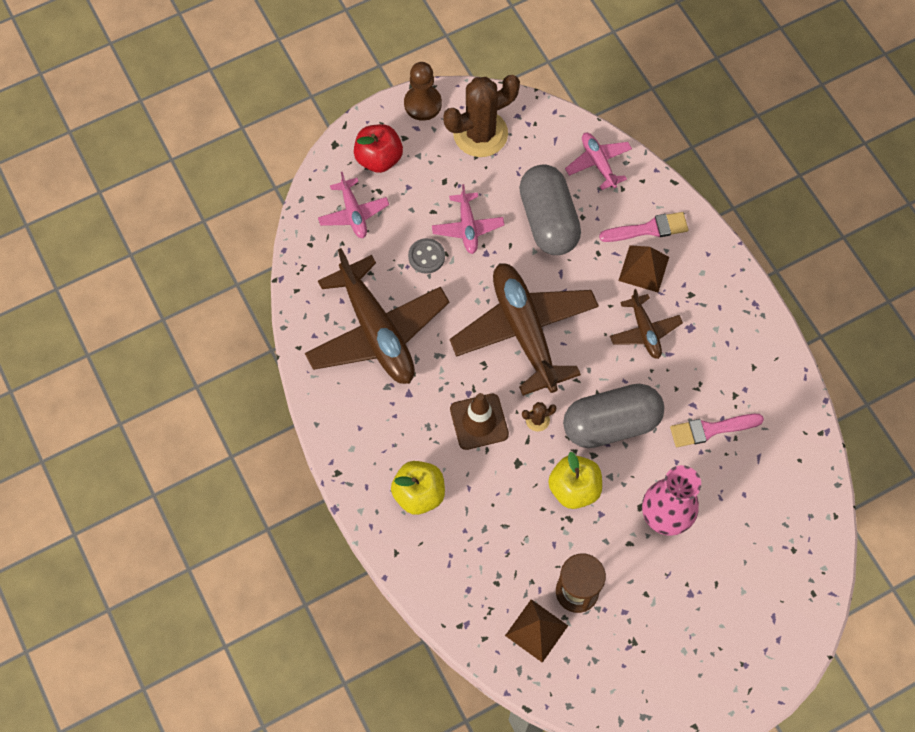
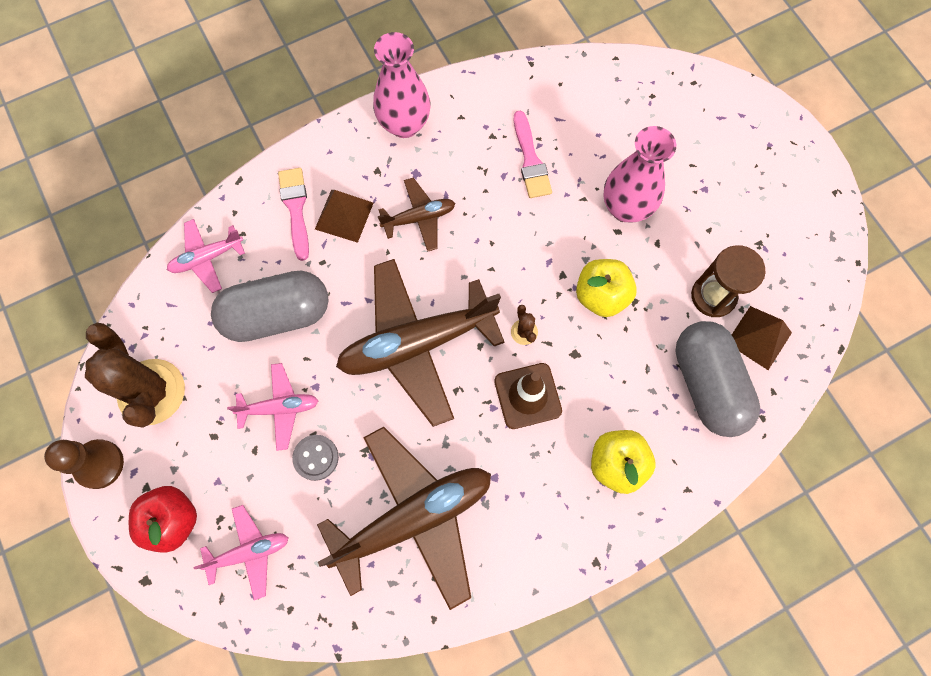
camera: 90 degrees left, 5 degrees up
(611, 424) = (527, 256): grey capsule -> grey capsule (707, 384)
(741, 316) = (404, 124): none -> pink vase

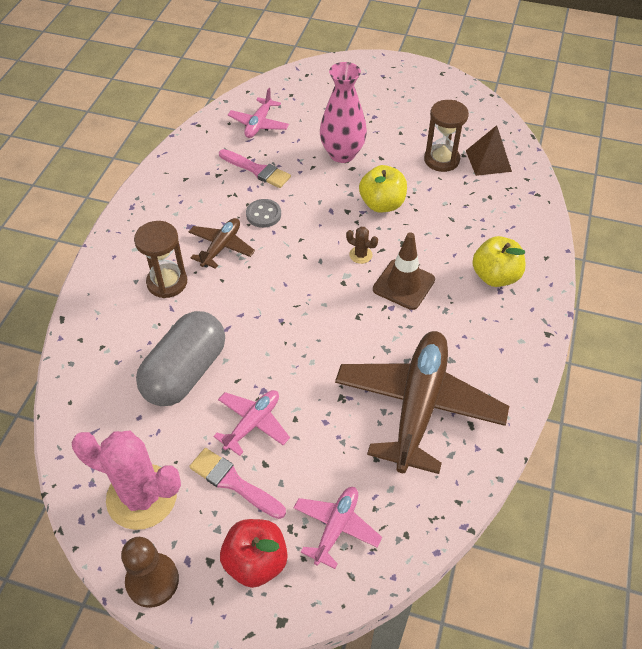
camera: 45 degrees left, 20 degrees down
(151, 392) = (142, 497): brown cactus -> pink cactus
(207, 258) = (90, 381): pink plane -> pink plane (259, 124)
(295, 208) = (126, 303): pink brush -> pink brush (233, 482)
(316, 457) = (313, 430): grey button -> grey button (263, 214)
(344, 215) = (167, 282): brown pyramid -> brown hourglass
(404, 124) = (151, 207): pink vase -> none
(417, 344) = (302, 312): brown plane -> none
(707, 384) = (491, 201): grey capsule -> none

